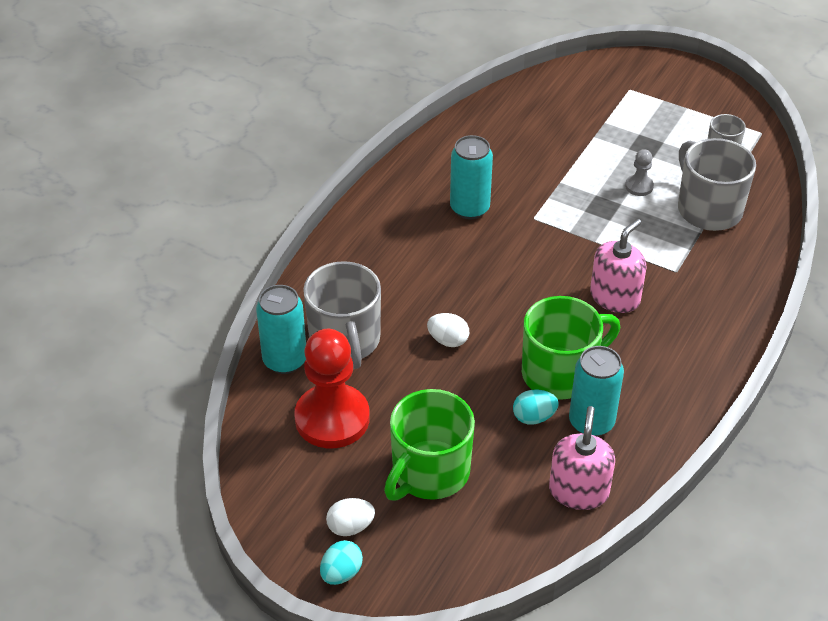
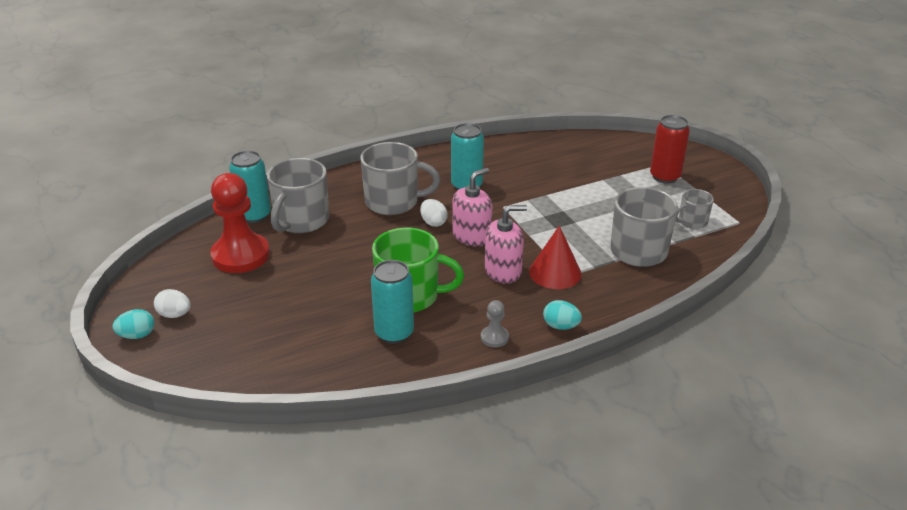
camera: 35 degrees right, 10 degrees down
(417, 267) = (393, 202): none -> grey mug
(429, 472) = (257, 309): green mug -> none
(448, 340) = (361, 247): white egg -> white egg (433, 222)
(534, 417) = (360, 312): turquoise egg -> turquoise egg (560, 326)
(578, 491) = (334, 367): pink soap dispenser -> pink soap dispenser (472, 236)
(639, 186) = (601, 218): grey pawn -> grey pawn (494, 337)
(647, 106) = (665, 177): none -> red can
(662, 274) = (555, 272): none -> red cone

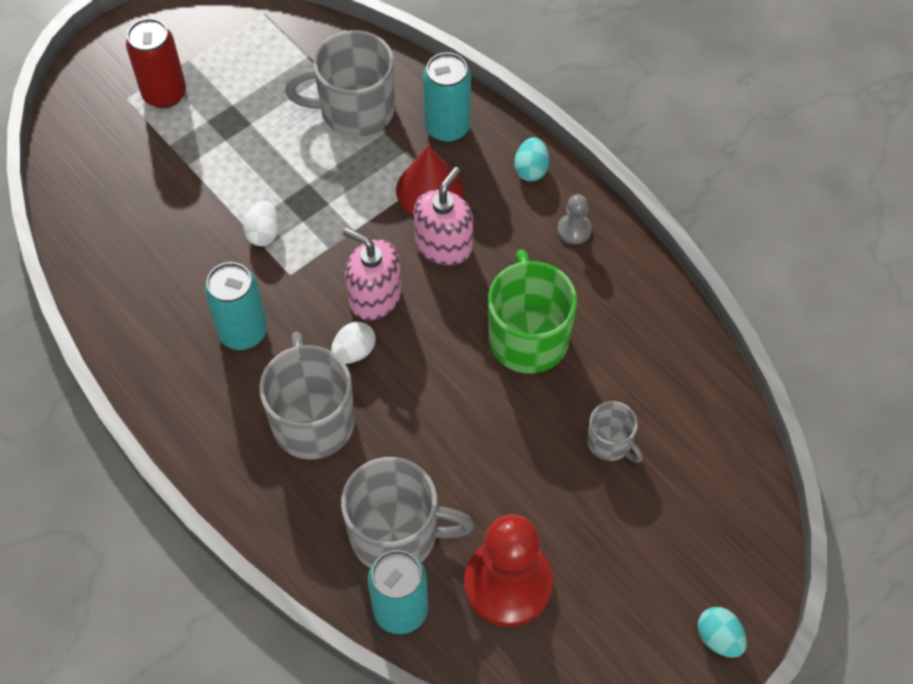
camera: 105 degrees left, 25 degrees up
(174, 314) = (663, 610): white egg -> white egg (263, 233)
(394, 333) = (603, 334): turquoise can -> turquoise can (447, 127)
(503, 271) = (443, 245): pink soap dispenser -> pink soap dispenser turned 60 degrees clockwise
(692, 221) = (274, 60): grey mug -> grey mug (610, 442)

